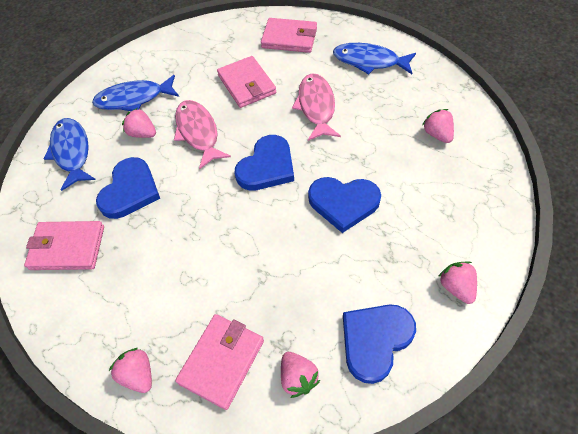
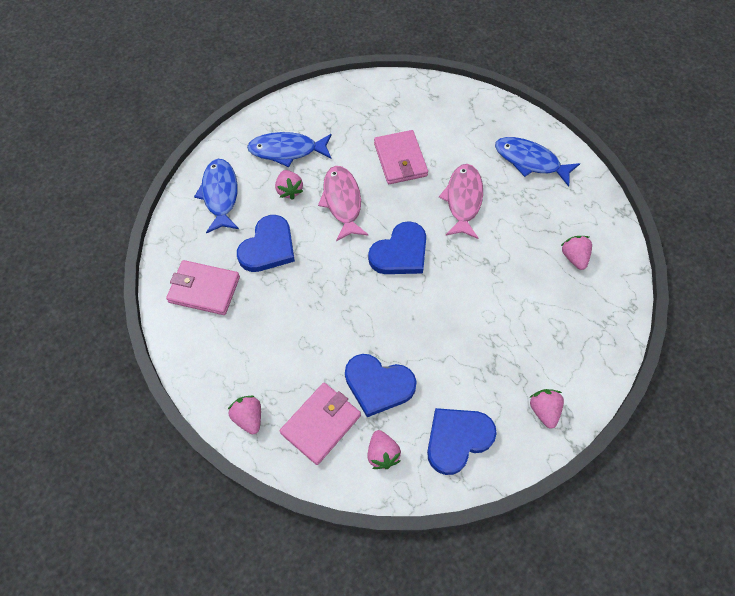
camera: 10 degrees right, 5 degrees up
(142, 133) = (289, 190): pink strawberry -> pink strawberry turned 150 degrees counterclockwise
(289, 38) = (455, 116): pink wallet -> none
(343, 203) = (463, 306): blue heart -> blue heart (378, 385)

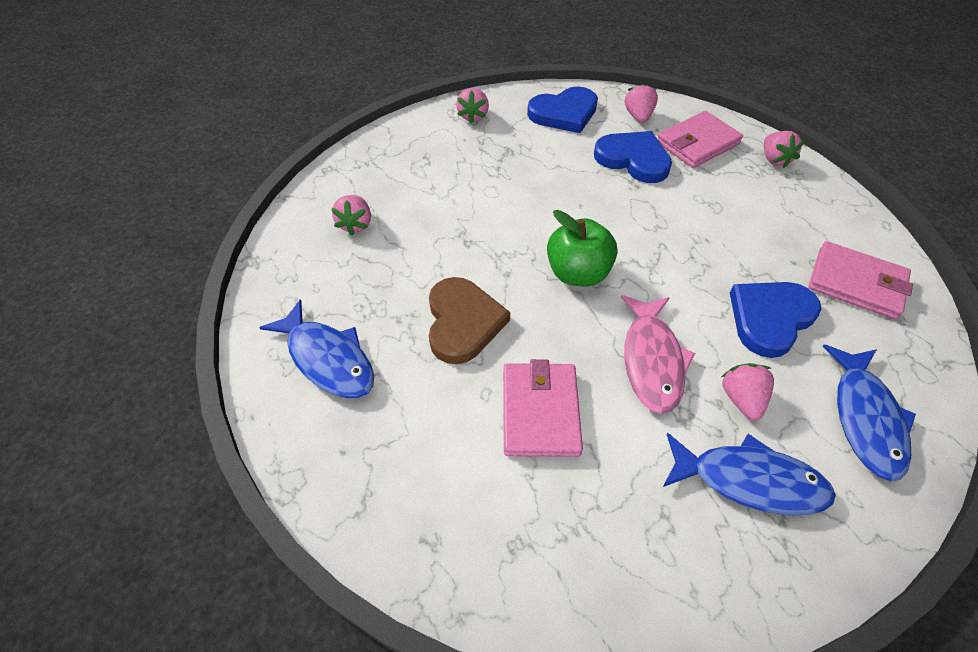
camera: 165 degrees left, 10 degrees down
(400, 253) = (578, 273): blue heart -> green apple
(463, 200) = (463, 322): pink fish -> brown heart

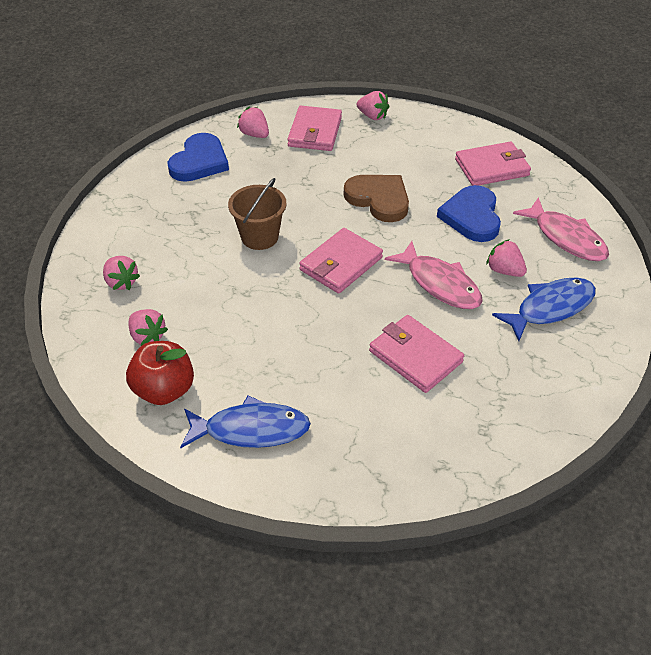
camera: 45 degrees left, 5 degrees down
(313, 274) = (164, 390): none -> red apple
(463, 322) = (308, 343): brown heart -> brown heart (379, 199)
(473, 116) = (132, 203): pink strawberry -> pink strawberry (121, 282)
(536, 203) = (259, 237): none -> brown bucket
(578, 273) = (341, 264): green apple -> pink wallet
(633, 159) = (287, 167): blue heart -> none
(865, 418) = (566, 238): blue fish -> pink fish

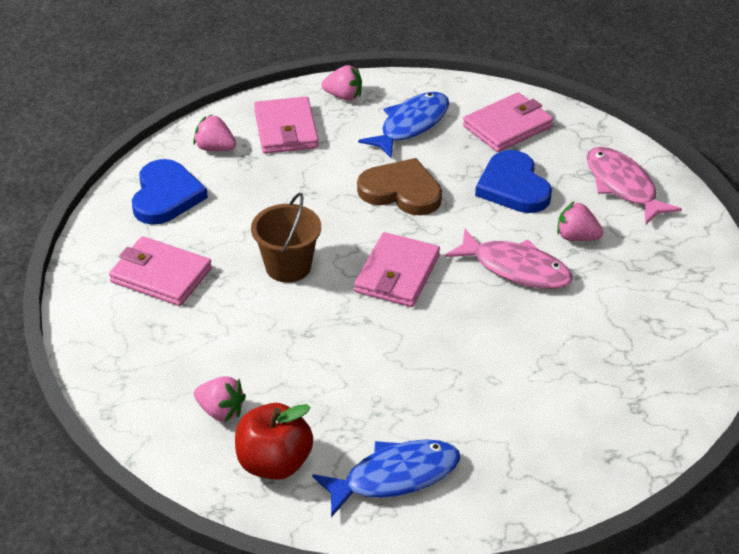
camera: 20 degrees left, 5 degrees down
(121, 282) = (153, 359): pink strawberry -> none
(415, 356) = (529, 352): pink wallet -> pink wallet (161, 275)
(550, 308) = (642, 265): blue fish -> blue fish (411, 125)
(566, 238) = (623, 186): pink fish -> pink fish turned 150 degrees counterclockwise

